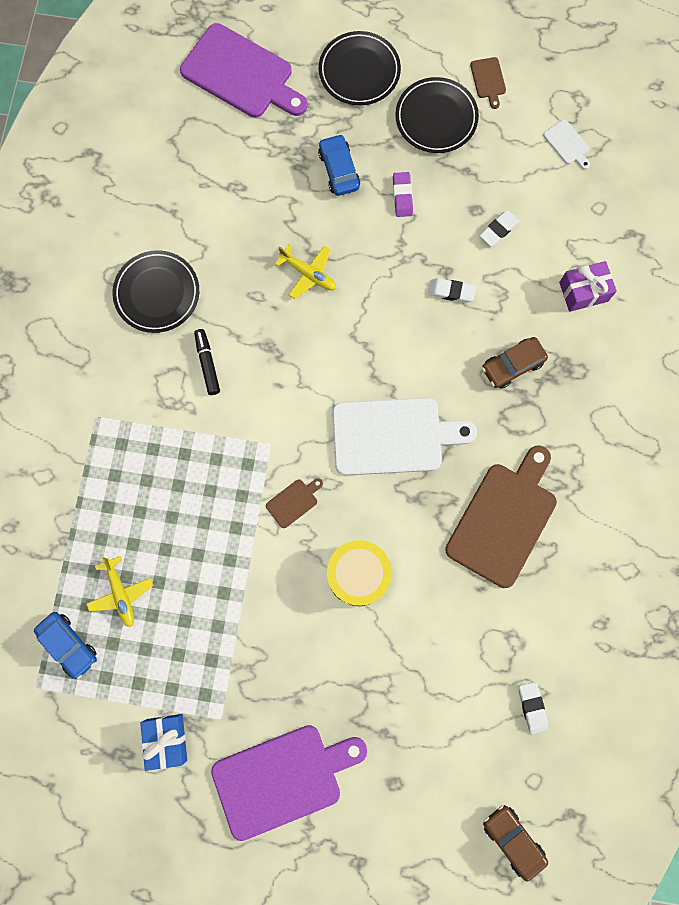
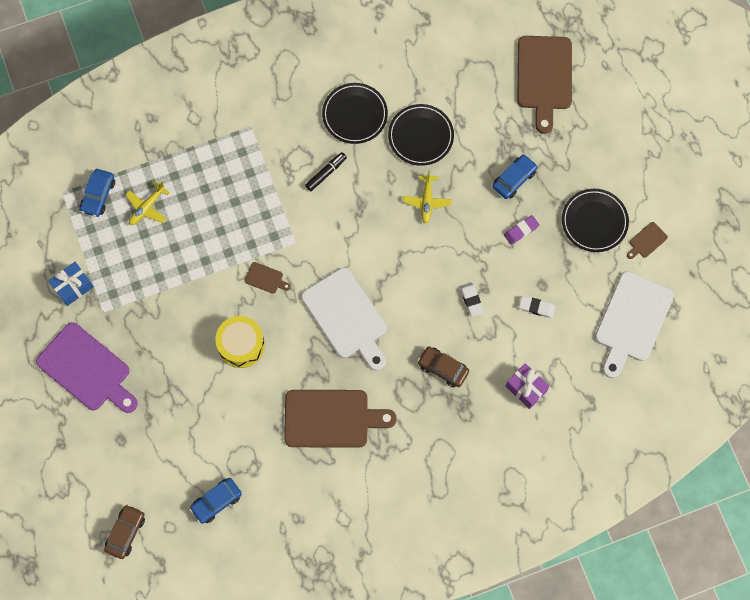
camera: 60 degrees right, 5 degrees down
(241, 74) = (544, 77): purple cutting board -> brown cutting board
(359, 71) = (596, 152): black plate -> black plate (420, 136)
(532, 707) = (216, 502): white eraser -> blue car
(567, 144) = (632, 320): white cutting board -> white cutting board, size x2.38

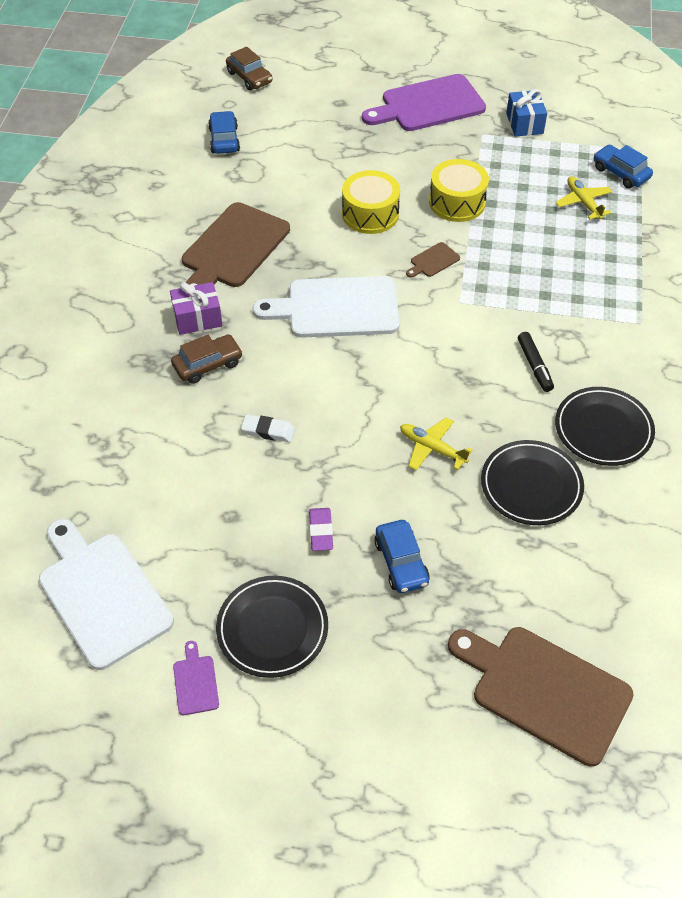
camera: 120 degrees right, 20 degrees down
(194, 292) = (457, 202): none -> yellow drum
(526, 388) = (117, 431): purple gift -> purple gift (197, 318)
(536, 307) = (206, 494): white eraser -> none
(646, 241) = (195, 682): brown cutting board -> purple cutting board

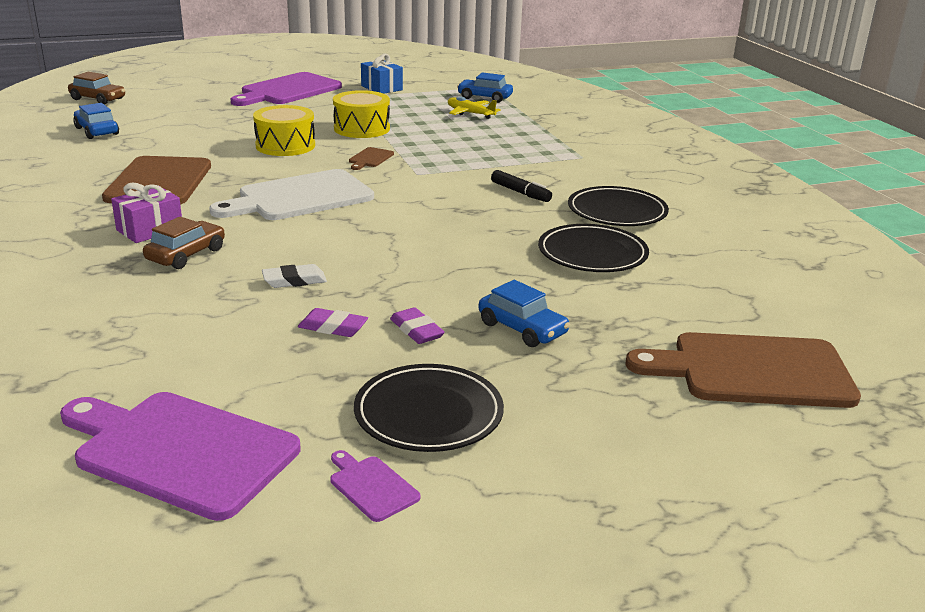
camera: 30 degrees left, 25 degrees down
(102, 595) = (180, 451): white cutting board -> purple cutting board
(263, 503) = (333, 328): none -> purple eraser
(432, 448) = (477, 254): yellow plane -> none

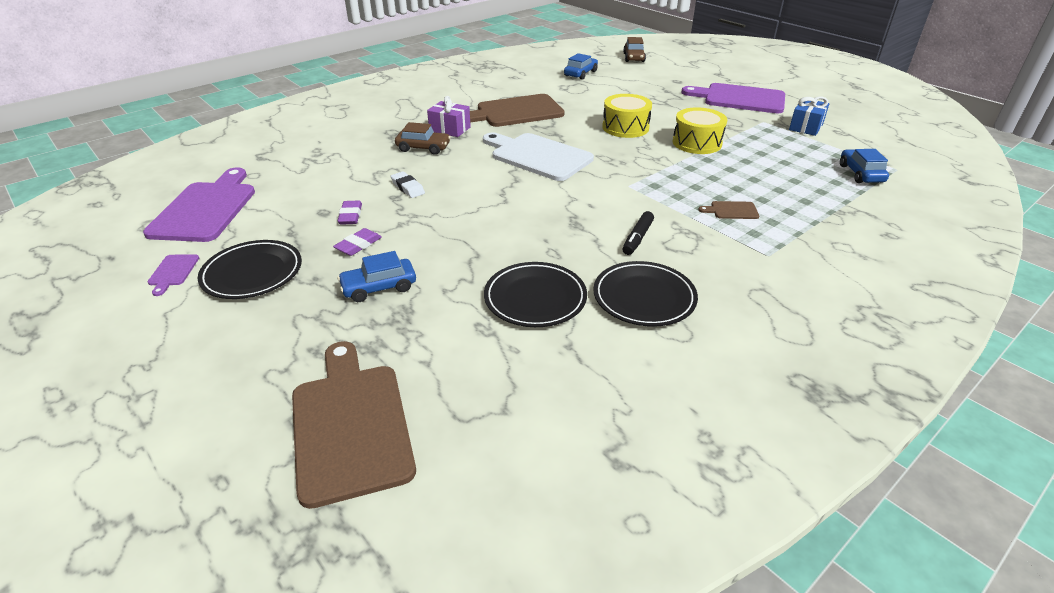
camera: 70 degrees right, 10 degrees up
(370, 158) = (637, 161): brown cutting board -> brown cutting board (732, 210)
(372, 486) = (173, 272): purple cutting board -> purple cutting board turned 150 degrees clockwise
(470, 113) = (804, 176): yellow plane -> none
(522, 329) = (379, 287): blue car -> blue car turned 45 degrees clockwise

